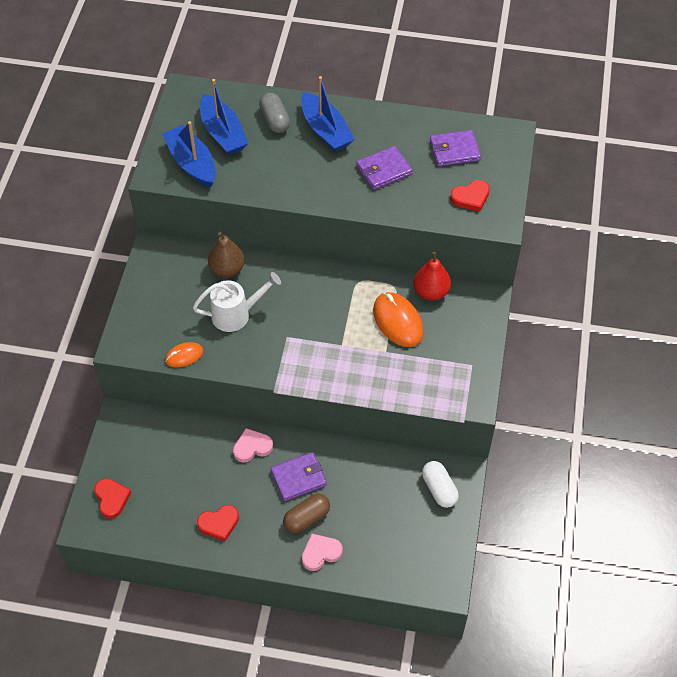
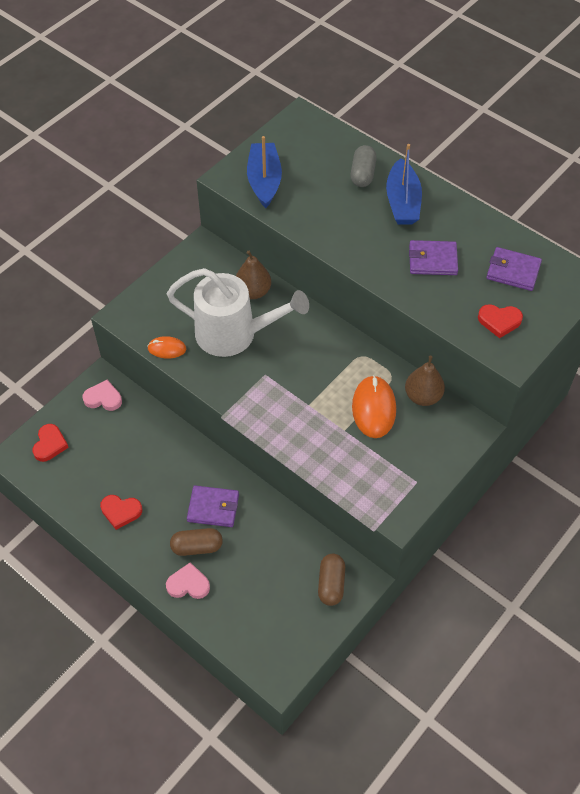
camera: 30 degrees right, 0 degrees up
(223, 133) = (309, 166): blue boat -> none
(236, 314) = (235, 334): white watering can -> white watering can, size x1.59
(252, 447) = (192, 460): pink heart -> pink heart (103, 398)
(431, 292) = (423, 396): red pear -> brown pear
(439, 489) = (331, 584): white capsule -> brown capsule

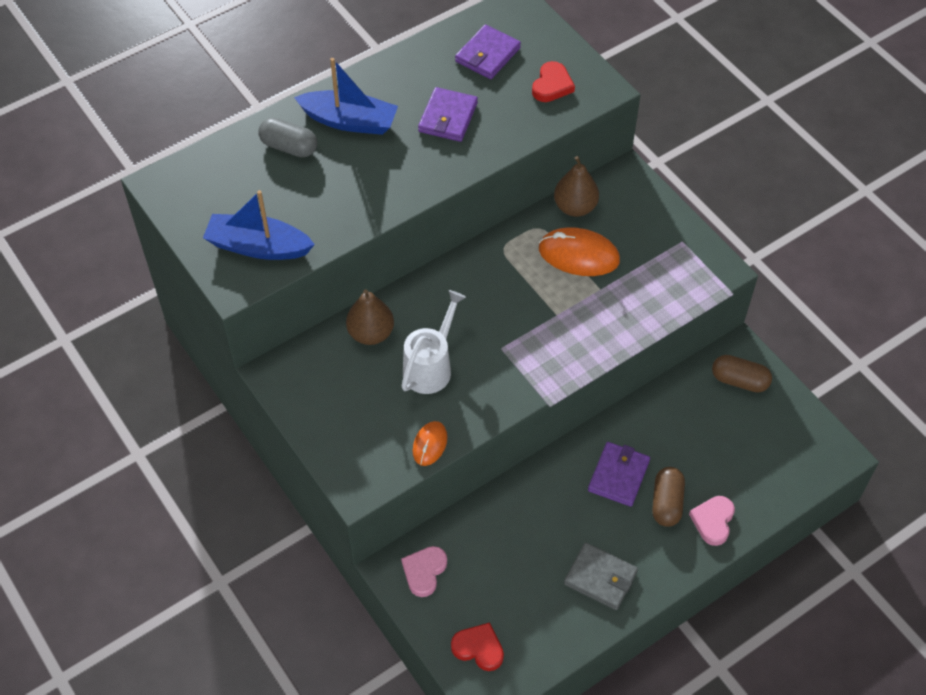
camera: 75 degrees left, 0 degrees up
(121, 512) = (600, 578): red heart -> grey wallet
(235, 334) = (431, 366): white watering can -> white watering can, size x0.63

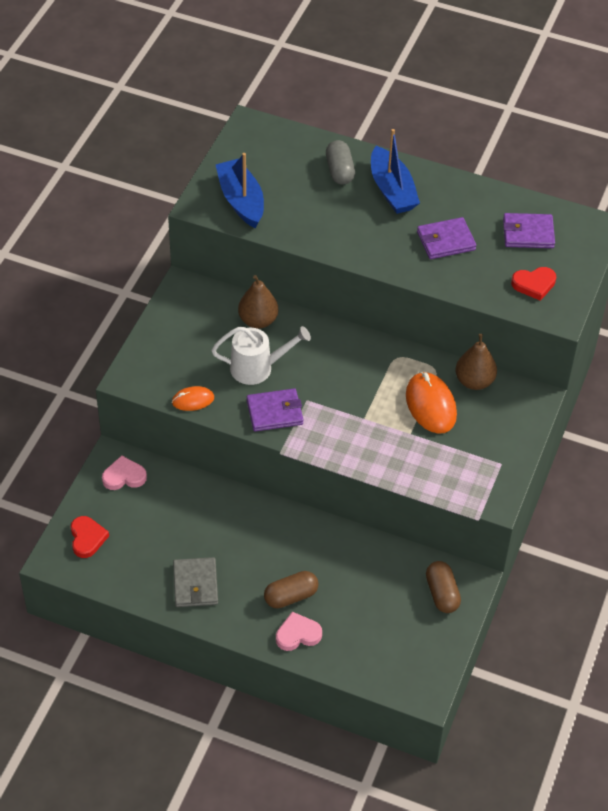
camera: 55 degrees right, 5 degrees down
(618, 476) = (291, 554): purple wallet -> purple wallet (274, 412)

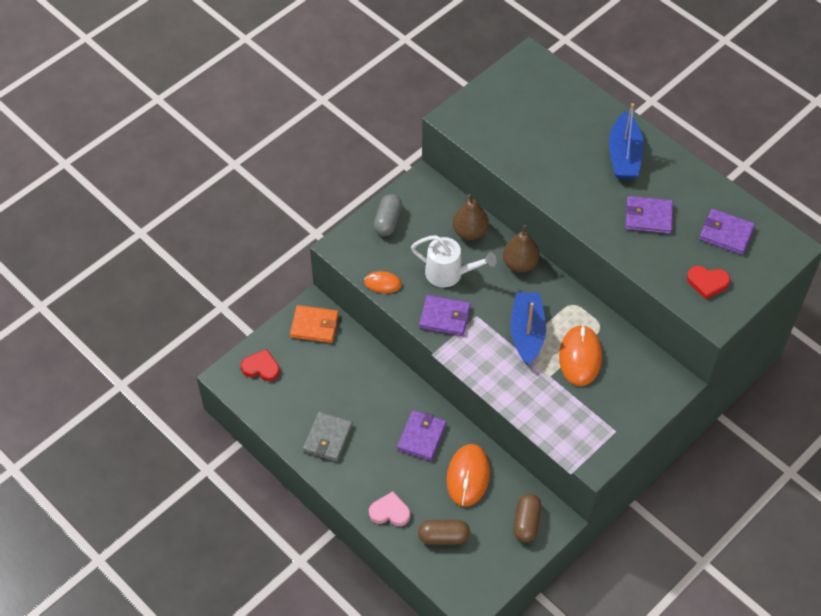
camera: 25 degrees right, 5 degrees up
(87, 538) = (261, 368): red heart -> red heart turned 90 degrees counterclockwise
(124, 476) = (314, 326): pink heart -> orange wallet
(241, 201) = (489, 124): blue boat -> blue boat (527, 333)
(291, 596) = (399, 477): brown capsule -> brown capsule (443, 537)
(293, 548) = (421, 437): none -> purple wallet
(339, 171) = (587, 123): grey capsule -> grey capsule (388, 221)
(360, 570) = (468, 476): none -> orange mouse
(474, 381) = (629, 349): brown pear -> brown pear (520, 264)

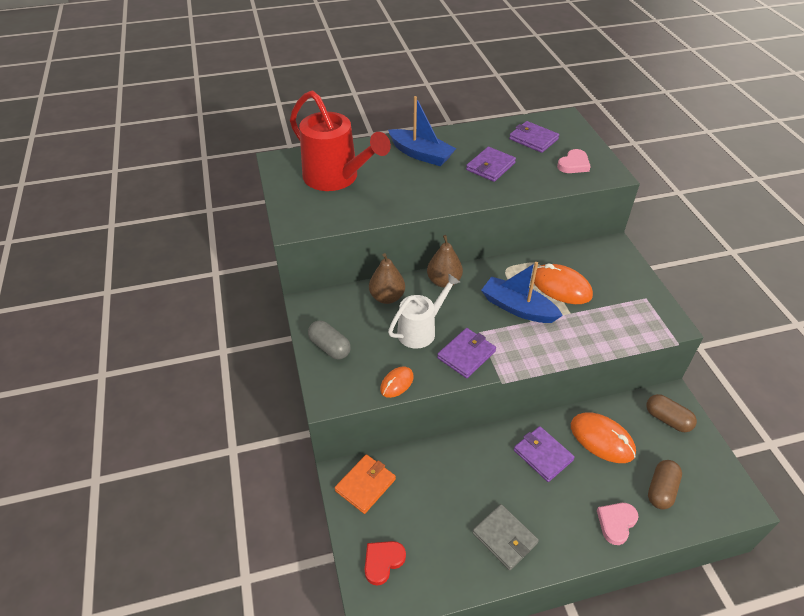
camera: 60 degrees left, 10 degrees down
(538, 112) = (337, 178): none -> red watering can
(707, 283) = (573, 164): red heart -> pink heart
(726, 233) = (533, 139): purple wallet -> purple wallet turned 75 degrees clockwise

